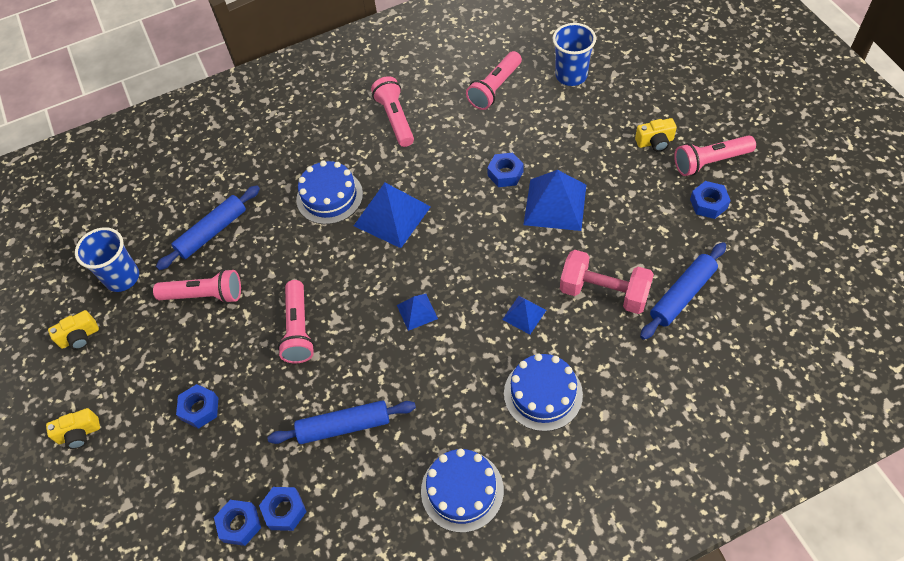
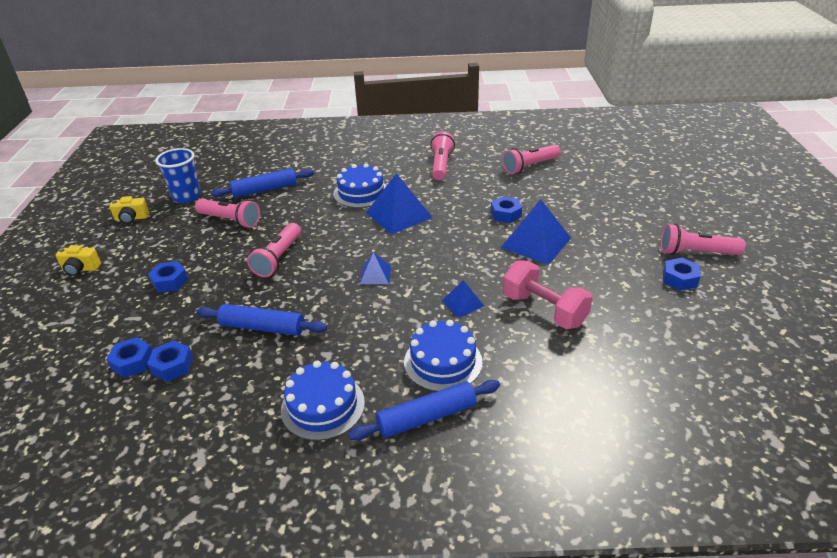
camera: 20 degrees right, 20 degrees down
(571, 75) = (597, 173): blue cup -> none
(655, 142) = (649, 228): yellow camera -> none
(682, 295) = (619, 333): blue rolling pin -> blue rolling pin (427, 417)

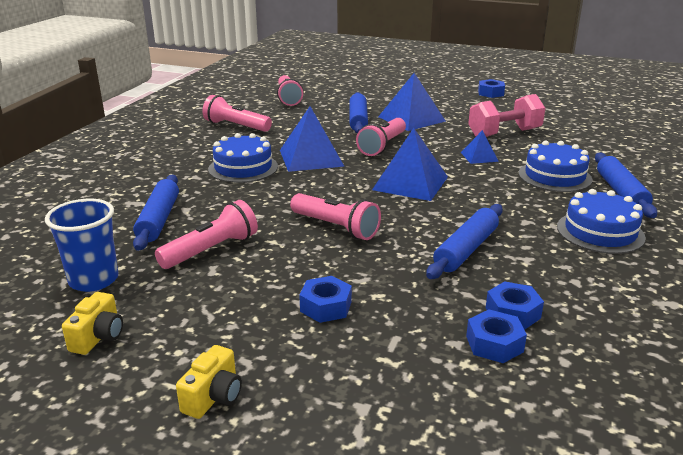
camera: 70 degrees left, 10 degrees down
(375, 275) = (410, 183): blue pyramid -> blue pyramid, size x1.89
(505, 214) = (358, 120): blue nut -> blue rolling pin
(696, 252) = (463, 83): pink flashlight -> pink flashlight (382, 146)

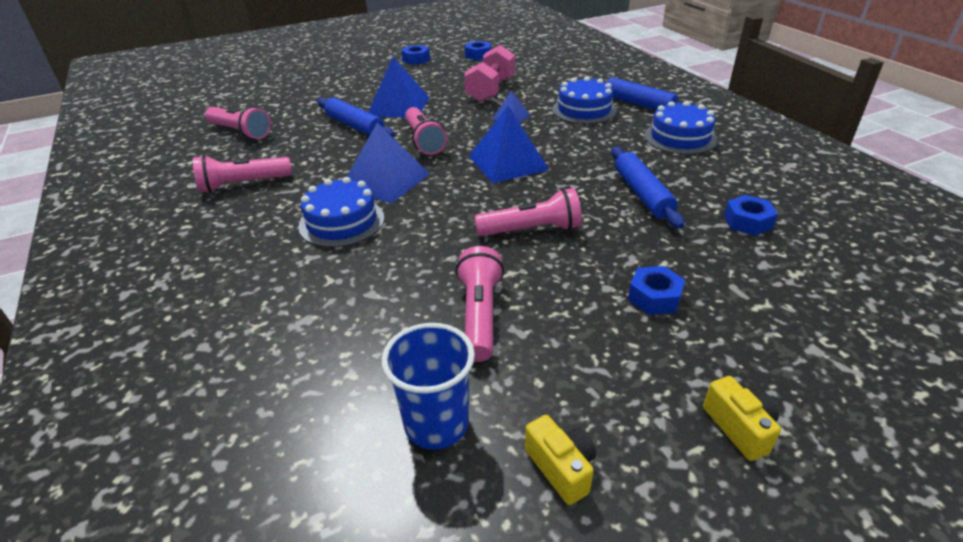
camera: 45 degrees left, 10 degrees up
(158, 219) = (367, 321): blue rolling pin -> none
(494, 344) = (780, 249): blue nut -> blue nut (478, 55)

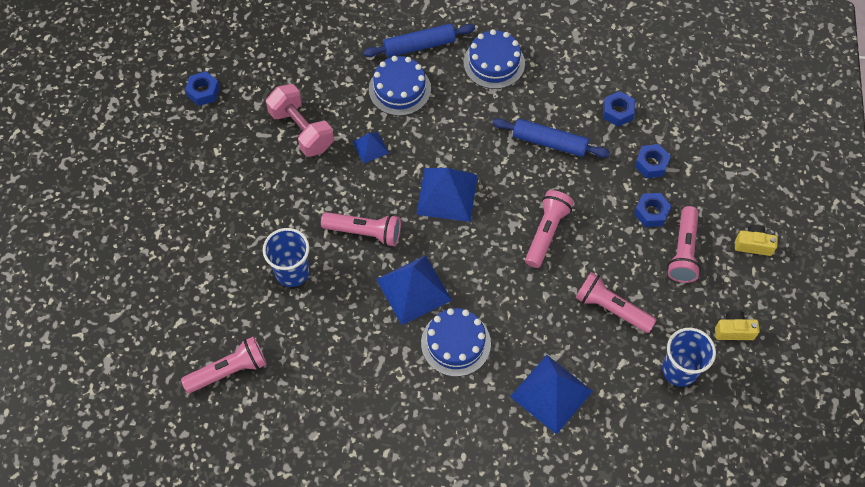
camera: 60 degrees left, 25 degrees up
(243, 184) = (344, 394): pink flashlight -> pink flashlight (683, 251)
(355, 126) = (292, 272): blue rolling pin -> blue cup
(399, 106) = (276, 219): blue pyramid -> blue pyramid (551, 393)
(416, 59) = (165, 150): blue nut -> blue nut (651, 164)

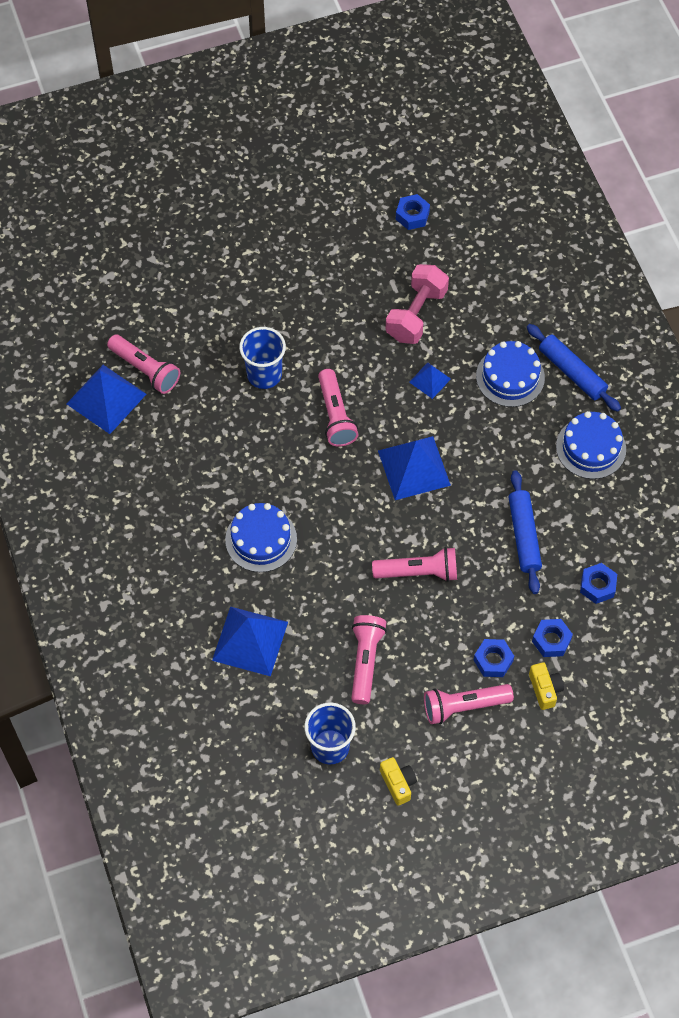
camera: 65 degrees right, 0 degrees up
(413, 289) = (297, 481): blue pyramid -> blue pyramid (106, 398)
(753, 245) = (507, 771): yellow camera -> yellow camera (545, 689)

